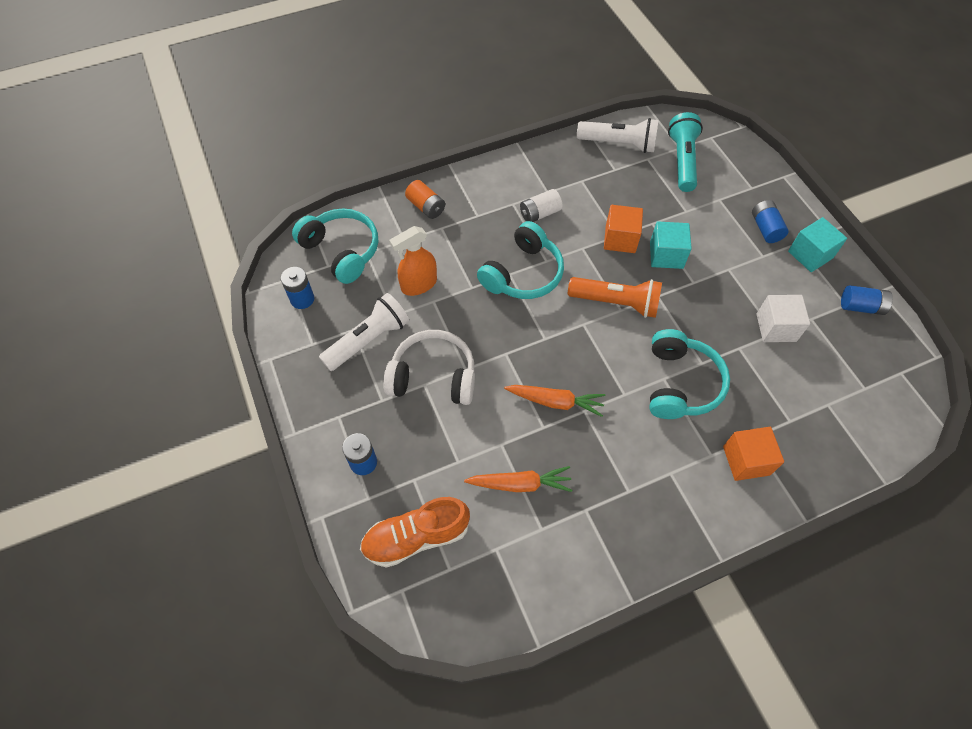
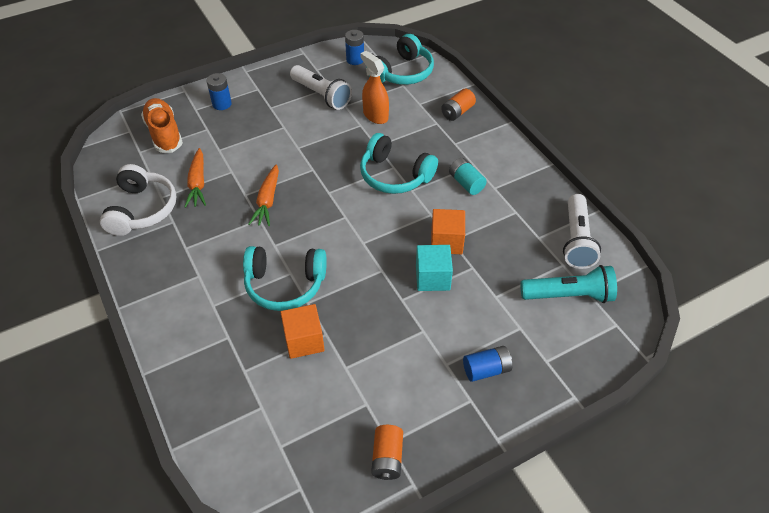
camera: 85 degrees right, 10 degrees down
(433, 376) = (290, 131): white headphones -> white headphones (142, 209)
(540, 213) = (466, 183): white battery -> turquoise battery
(616, 303) = (370, 239): orange flashlight -> none
(746, 460) = (205, 331): orange cube -> orange cube (304, 340)
(776, 327) = (352, 368): white cube -> none
(810, 255) = (456, 412): turquoise cube -> none
(861, 307) = (387, 458): blue battery -> orange battery

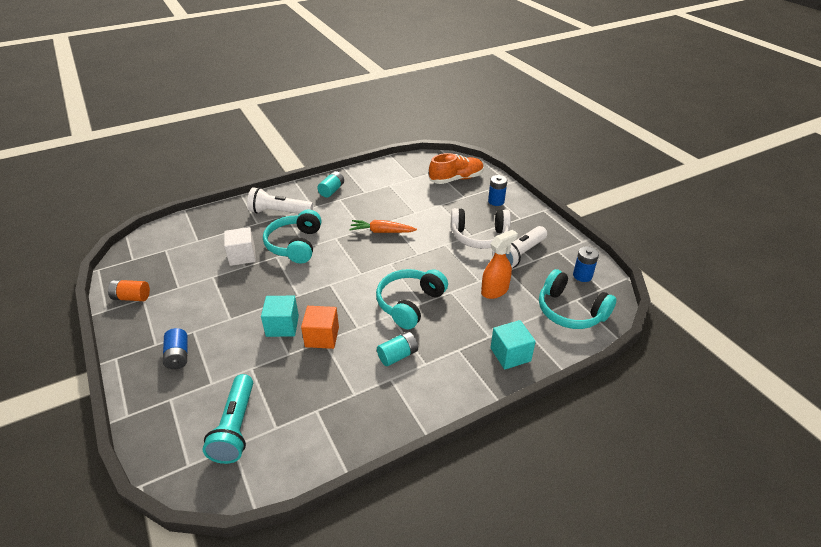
camera: 90 degrees right, 10 degrees down
(142, 209) = (377, 178): white headphones -> white headphones (479, 236)
(161, 258) = (331, 190): none -> turquoise battery
(198, 183) = (402, 198): orange carrot -> none
(304, 340) = (242, 256): orange cube -> white cube
(457, 112) = (510, 354): orange battery -> turquoise cube
(576, 240) = (306, 445): white flashlight -> white flashlight (279, 212)

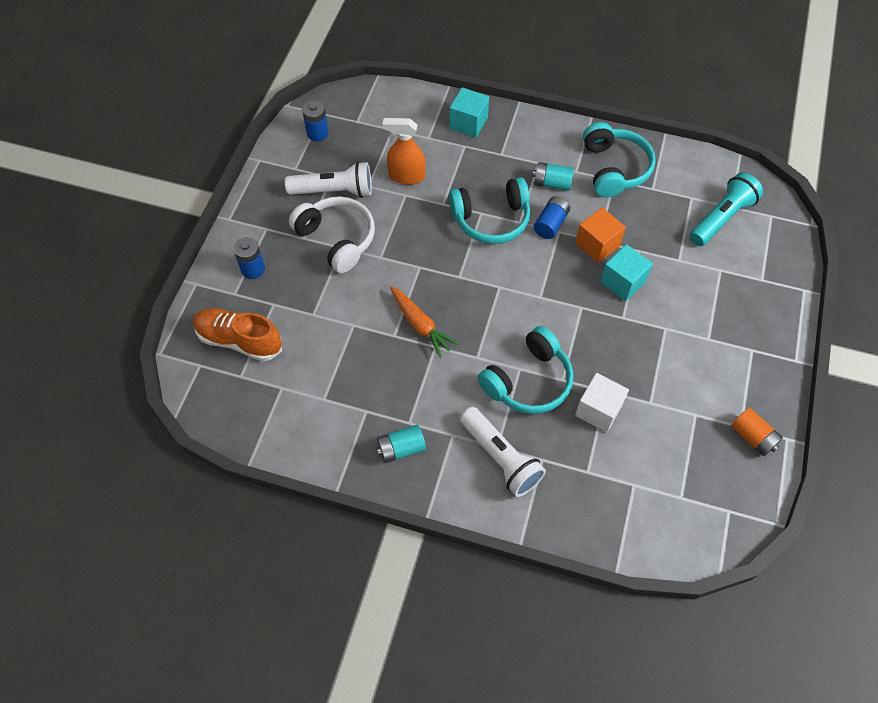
camera: 135 degrees left, 20 degrees up
(178, 356) = (736, 319): blue battery -> blue battery (550, 224)
(570, 311) = (376, 117): turquoise headphones -> turquoise headphones (614, 168)

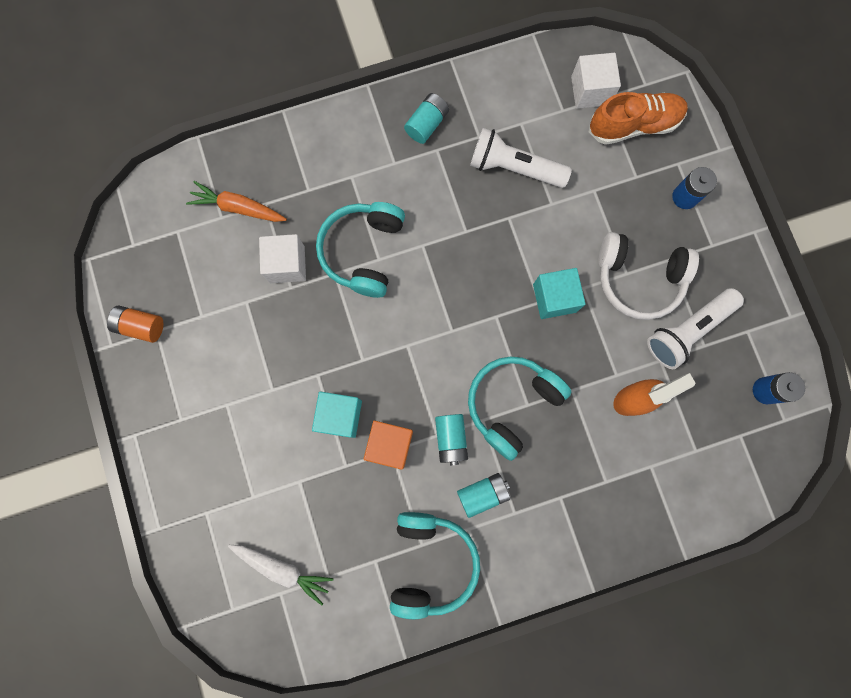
camera: 145 degrees right, 20 degrees up
(246, 388) = (590, 91): none -> white cube
(420, 325) = (494, 243): orange carrot -> orange carrot (238, 208)
(468, 123) = (625, 517): turquoise cube -> turquoise cube (554, 298)
(500, 458) = (342, 169): white flashlight -> white flashlight (514, 168)
(550, 224) = (450, 439): blue battery -> turquoise battery
(614, 168) = (430, 561): turquoise headphones -> turquoise headphones turned 135 degrees counterclockwise
(721, 218) = (282, 569): turquoise flashlight -> white carrot

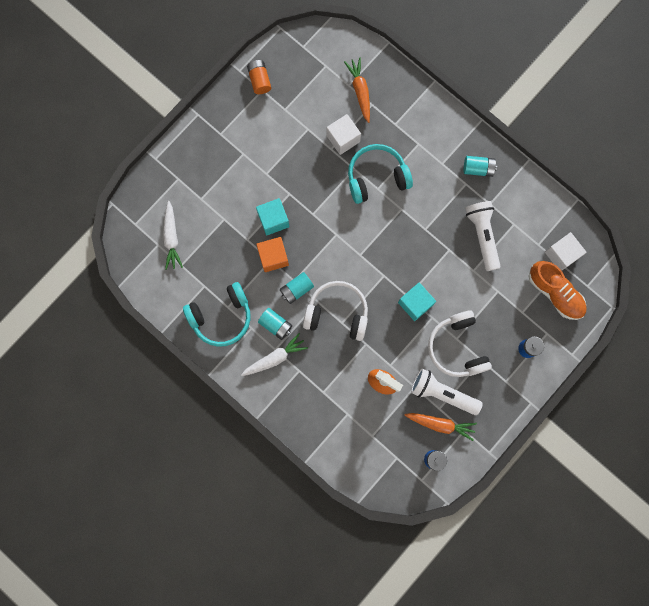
camera: 60 degrees right, 0 degrees up
(512, 403) = (337, 313): turquoise headphones -> white headphones
(526, 520) = (275, 358): none -> white carrot
(725, 356) = (440, 424): none -> orange carrot

